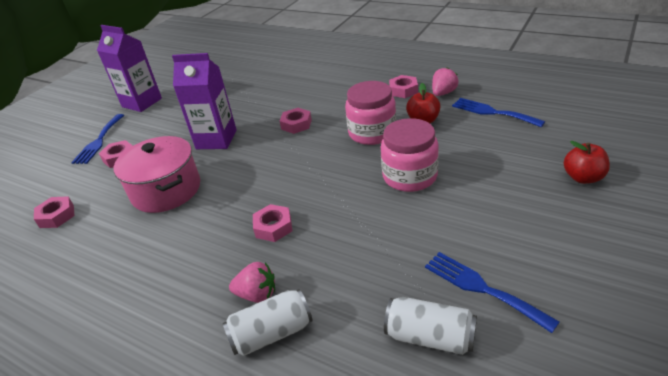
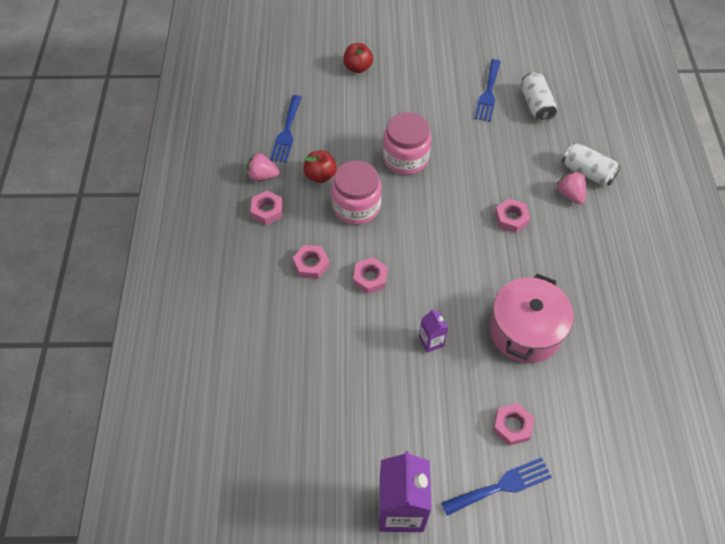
camera: 125 degrees left, 20 degrees up
(57, 216) = (615, 407): pink nut -> pink nut (311, 264)
(216, 139) = (431, 341): purple carton -> purple carton, size x0.49

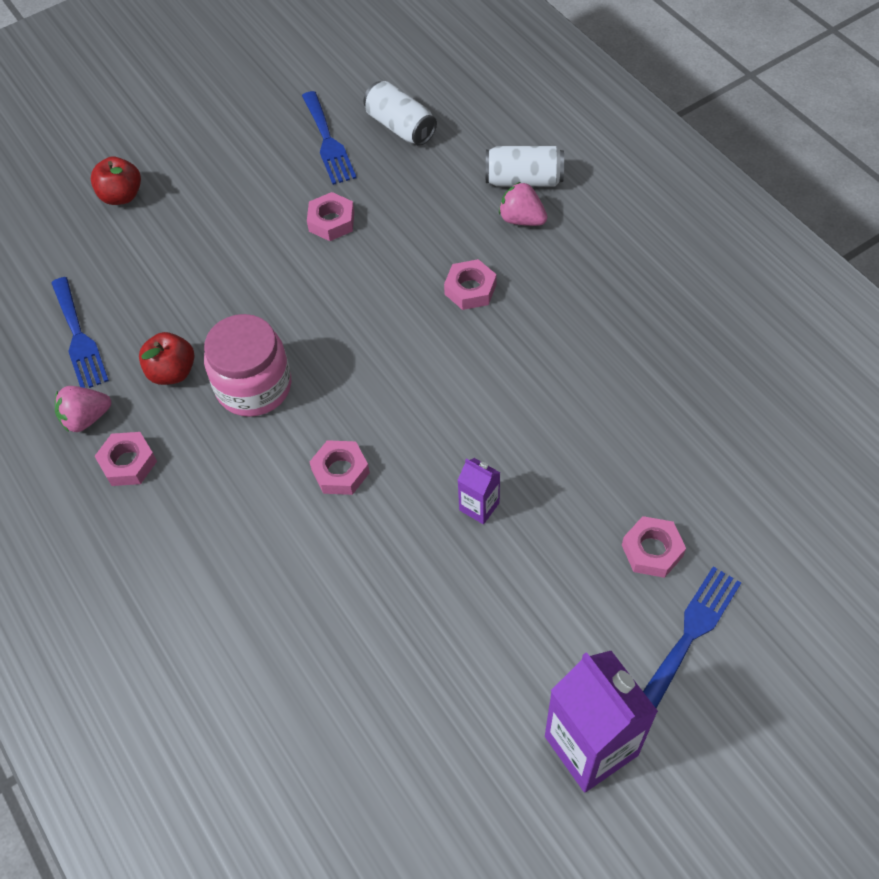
camera: 30 degrees left, 0 degrees up
(311, 264) = (245, 501): pink nut -> pink nut (331, 221)
(405, 158) = (276, 285): pink jar -> none
(525, 331) = (585, 422): pink pot -> none

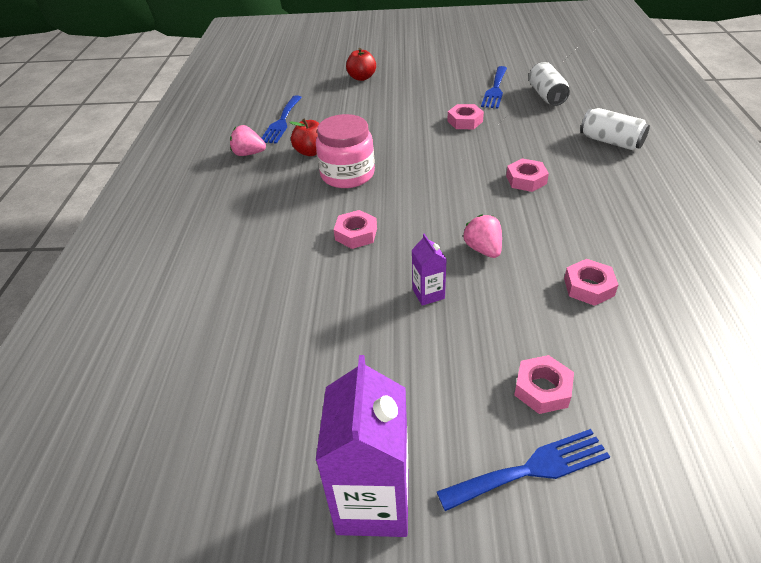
camera: 35 degrees right, 15 degrees down
(128, 463) = (247, 180): pink nut -> pink nut (588, 287)
(521, 219) = (593, 159): pink strawberry -> pink strawberry (483, 249)

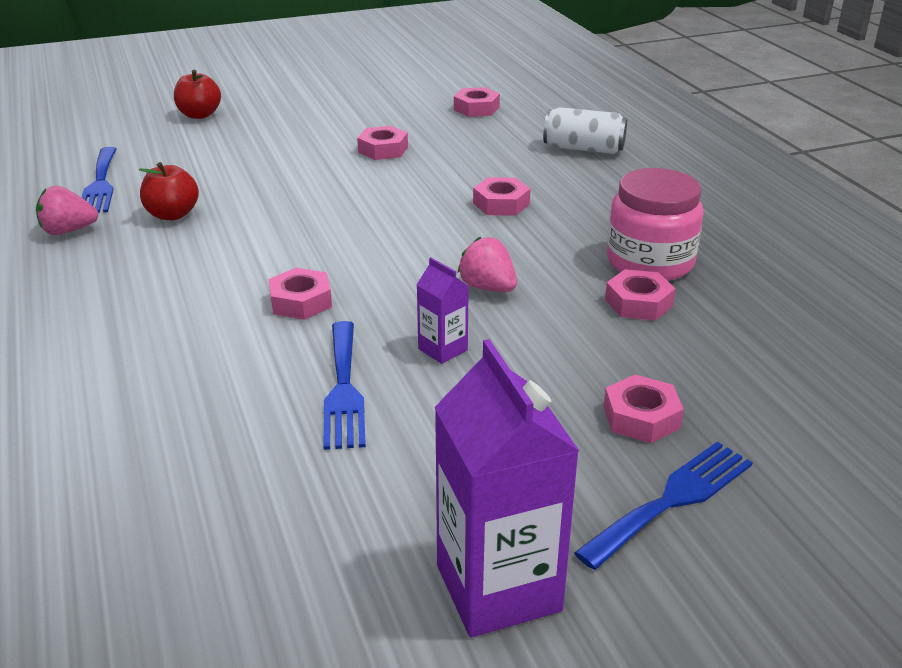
camera: 25 degrees left, 10 degrees down
(347, 174) = (246, 234): pink jar -> pink jar (650, 262)
(495, 89) = (404, 109): blue fork -> blue fork (343, 389)
(546, 95) = (476, 108): white can -> pink nut

